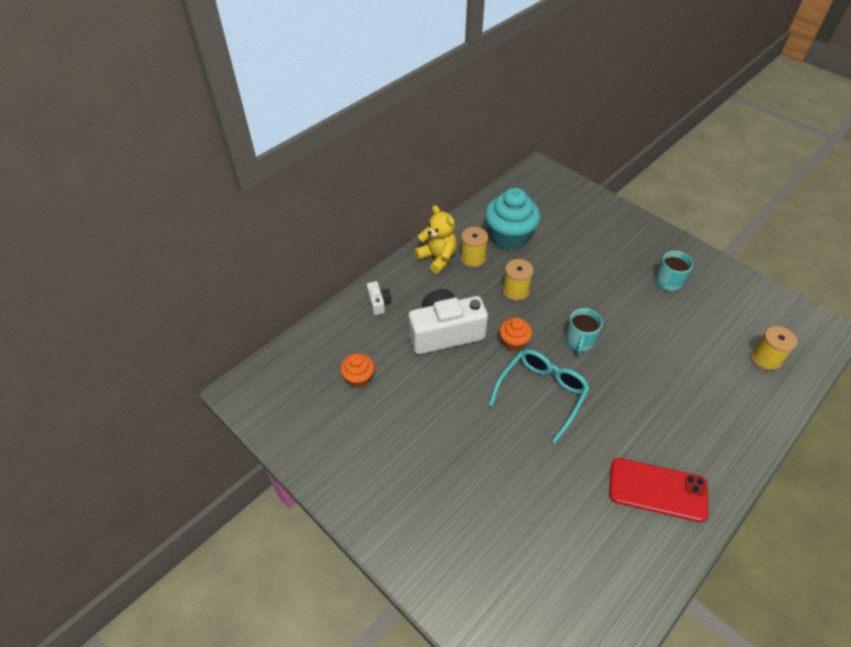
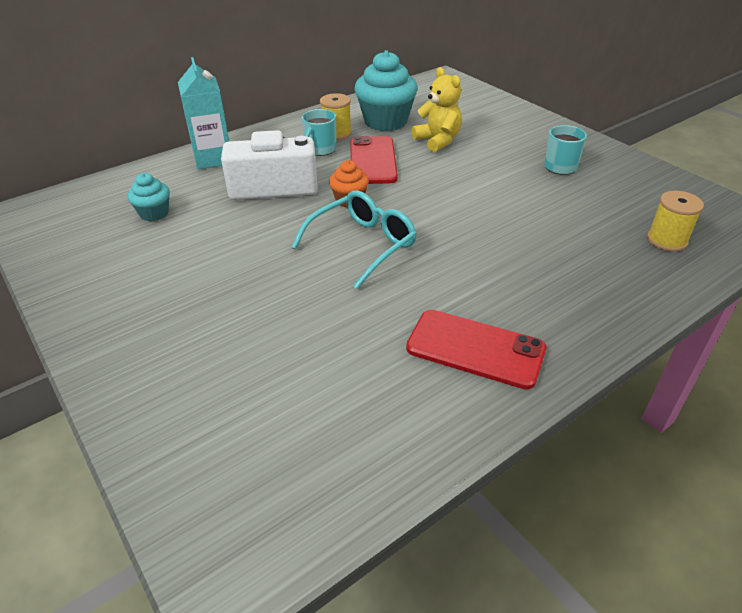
camera: 10 degrees right, 10 degrees down
(359, 378) = (154, 213): orange cupcake -> turquoise cupcake
(378, 303) = (213, 158): white camera -> turquoise carton
(437, 258) = (297, 131): yellow teddy bear -> yellow teddy bear (438, 141)
(515, 290) = (372, 161): yellow spool -> red phone
(579, 341) = (430, 205): turquoise mug -> turquoise mug (320, 149)

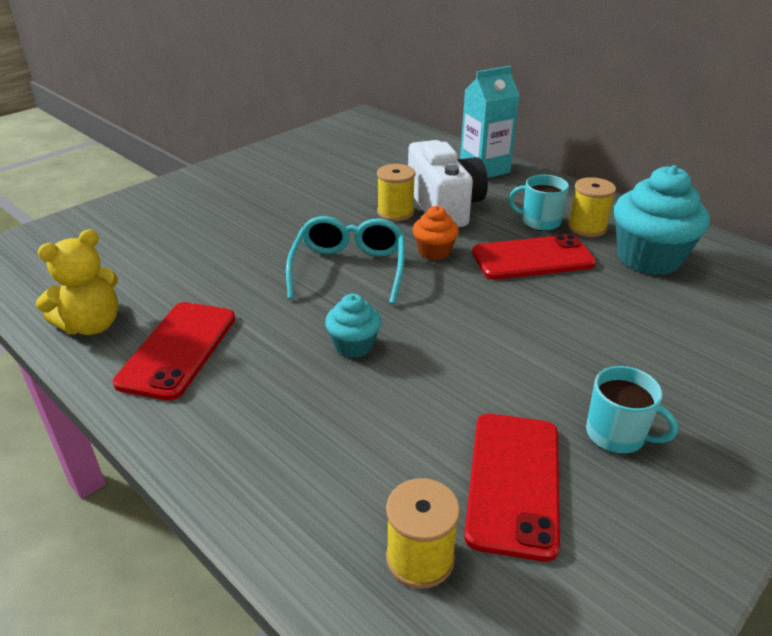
camera: 80 degrees right, 5 degrees down
(154, 213) = (376, 162): turquoise cupcake -> turquoise cupcake (354, 345)
(272, 212) = (395, 212): none -> yellow spool
(363, 245) = (349, 268): turquoise glasses -> turquoise glasses turned 120 degrees counterclockwise
(438, 141) = (621, 304): yellow teddy bear -> yellow teddy bear (92, 325)
(603, 203) = (513, 482): none -> red phone

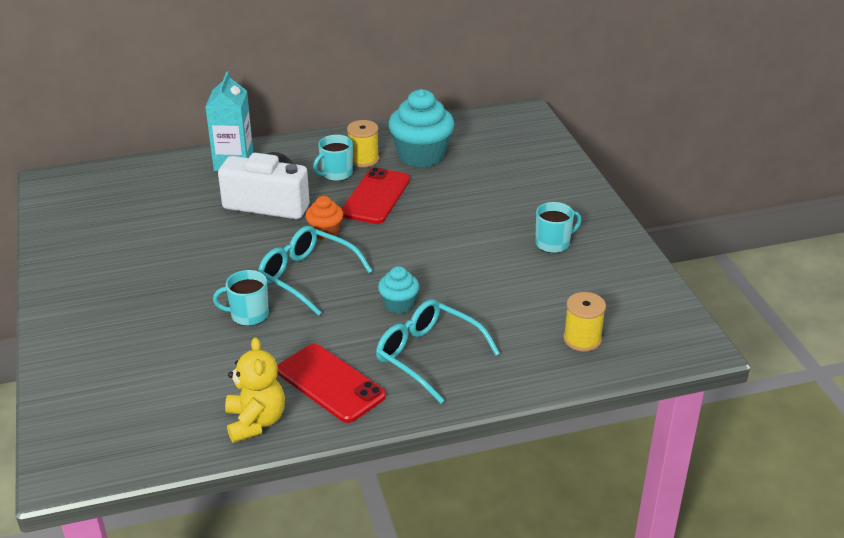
camera: 60 degrees left, 0 degrees up
(260, 260) = (248, 315): none -> turquoise mug
(272, 405) = (427, 355): none -> turquoise glasses
(395, 212) = (251, 228): yellow spool -> none
(513, 482) = (558, 290): red phone -> none

